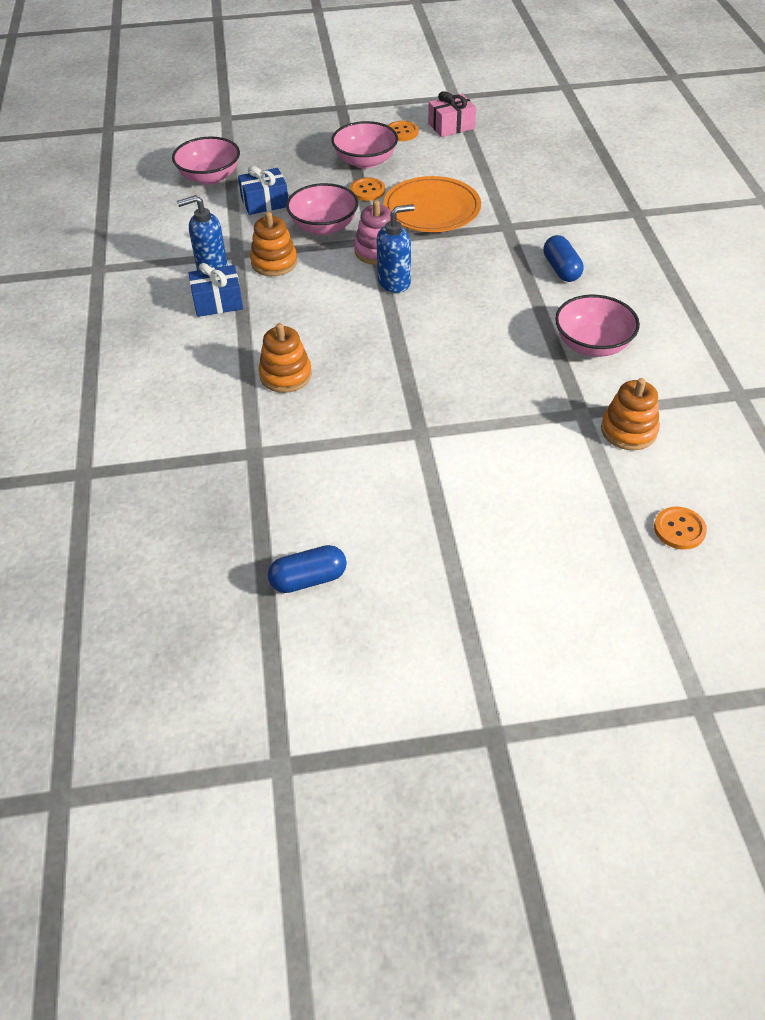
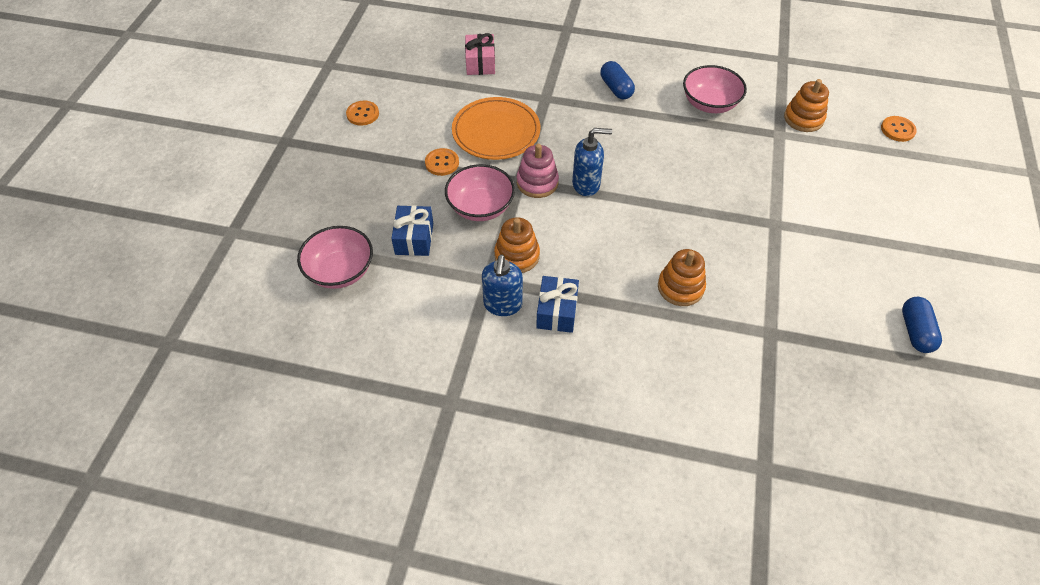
camera: 70 degrees left, 5 degrees up
(365, 161) = (393, 151): pink bowl -> none
(394, 282) = (586, 184): blue soap dispenser -> blue soap dispenser turned 90 degrees clockwise
(451, 126) = (376, 81): pink gift -> pink gift (480, 63)
(561, 269) = (616, 88): blue capsule -> blue capsule turned 60 degrees clockwise

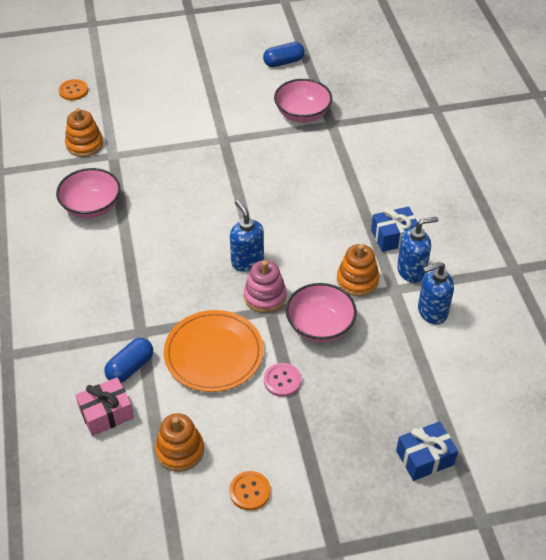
camera: 115 degrees left, 5 degrees down
(340, 271) = (459, 398): pink bowl -> pink bowl (302, 114)
(414, 238) = (387, 359): blue gift -> blue gift (424, 457)
(442, 163) = (282, 380): orange button -> pink button
(443, 297) = (432, 312): none -> blue soap dispenser
(616, 88) = (99, 280): blue capsule -> blue capsule (130, 367)
(680, 287) = (322, 175): orange stacking toy -> orange stacking toy (180, 450)

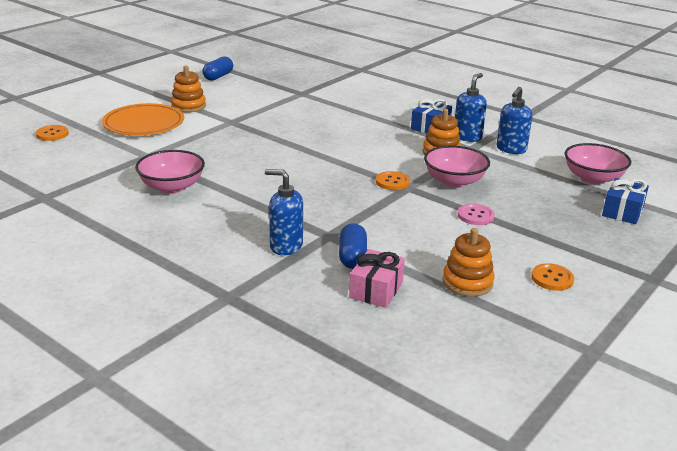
camera: 40 degrees left, 20 degrees down
(84, 144) = (110, 158): orange stacking toy -> orange stacking toy (188, 106)
(214, 354) = (404, 223): orange plate -> orange plate (144, 124)
(247, 261) = (350, 171): blue soap dispenser -> blue soap dispenser (286, 246)
(265, 296) = (392, 182): pink stacking toy -> orange button
(302, 114) = (272, 94): pink bowl -> pink bowl (593, 178)

